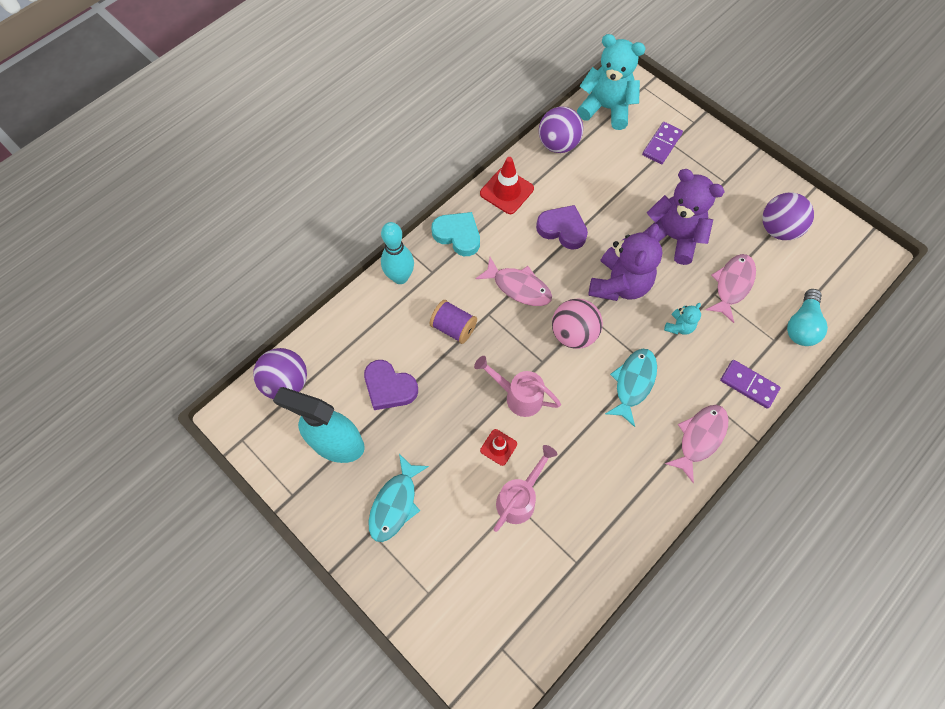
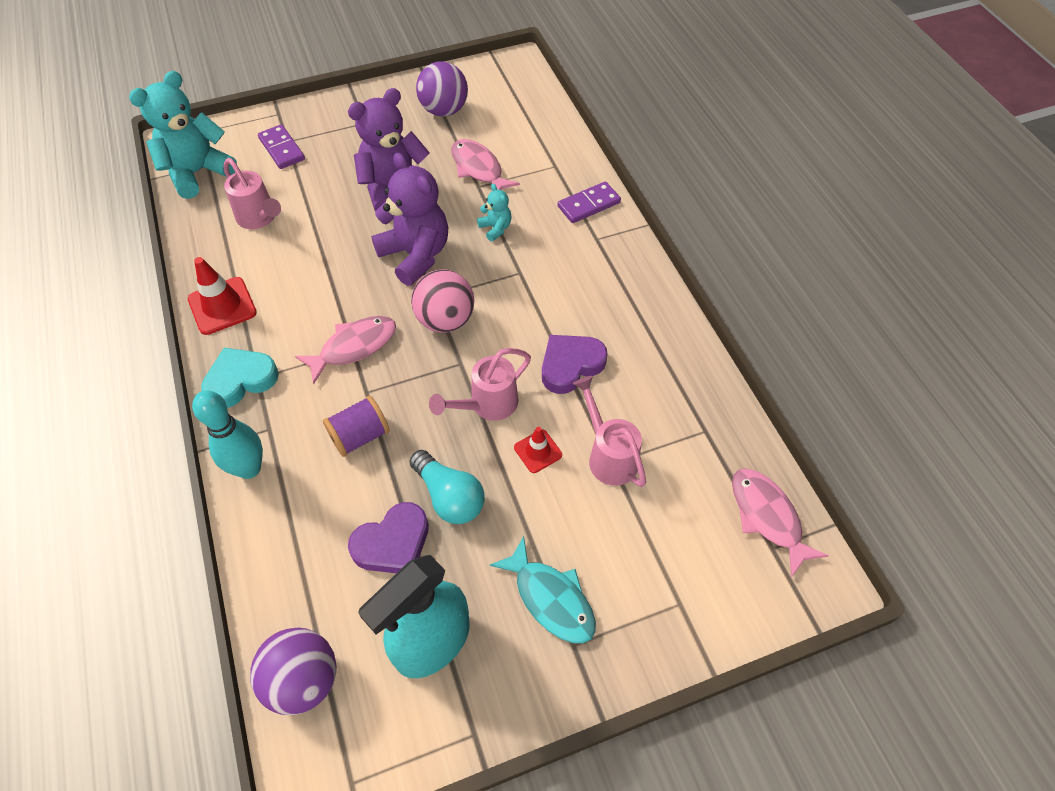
camera: 65 degrees left, 10 degrees down
(558, 144) = (204, 233): purple ball -> none
(562, 229) = (313, 275): purple heart -> purple heart (570, 365)
(590, 169) = (259, 219): none -> pink watering can
(633, 383) = (534, 293): turquoise fish -> none
(699, 438) = (622, 266): pink fish -> pink fish (767, 517)
(801, 325) = (552, 141): turquoise light bulb -> turquoise light bulb (449, 496)

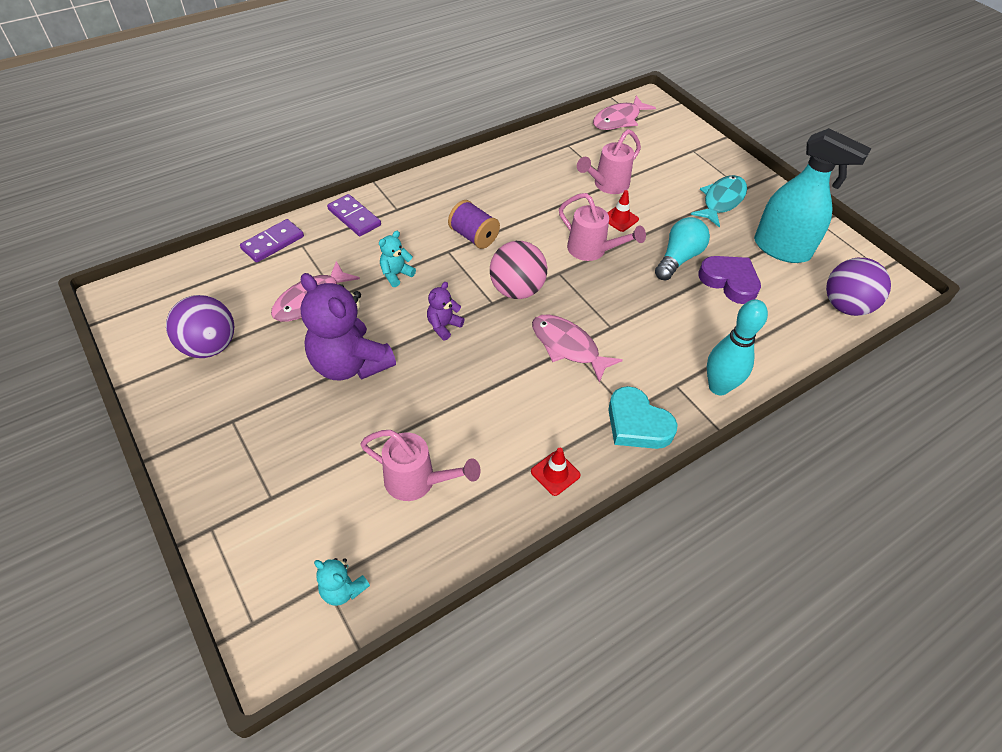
camera: 105 degrees left, 5 degrees down
(197, 172) = (343, 589): turquoise teddy bear -> turquoise teddy bear, size x0.46
(222, 306) = (555, 473): red traffic cone -> red traffic cone, size x0.59
(259, 219) = (418, 482): pink watering can -> pink watering can turned 75 degrees clockwise
(281, 149) = (287, 499): purple domino -> purple domino (273, 243)
(360, 436) = (654, 321): purple spool -> purple spool (473, 237)
(416, 255) = (443, 326): purple teddy bear -> purple teddy bear, size x0.46
(570, 365) = (537, 210): purple heart -> none

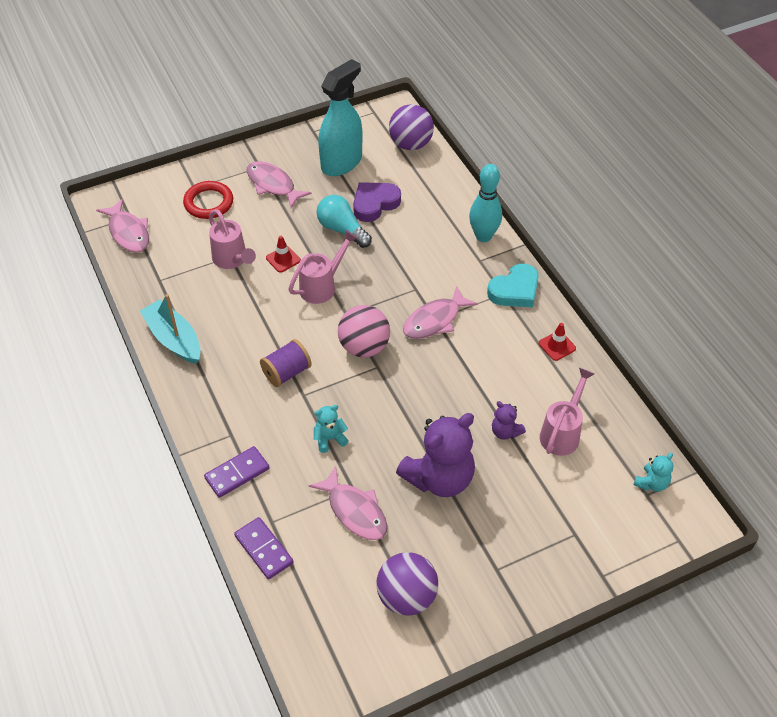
camera: 80 degrees left, 0 degrees up
(396, 274) = (330, 439): turquoise teddy bear -> turquoise teddy bear turned 105 degrees clockwise
(443, 326) = (401, 405): purple teddy bear -> purple teddy bear (505, 432)
(500, 162) = (174, 339): none -> turquoise boat
(676, 161) = (208, 203): none -> red ring
(721, 201) = (273, 185): turquoise fish -> pink fish

